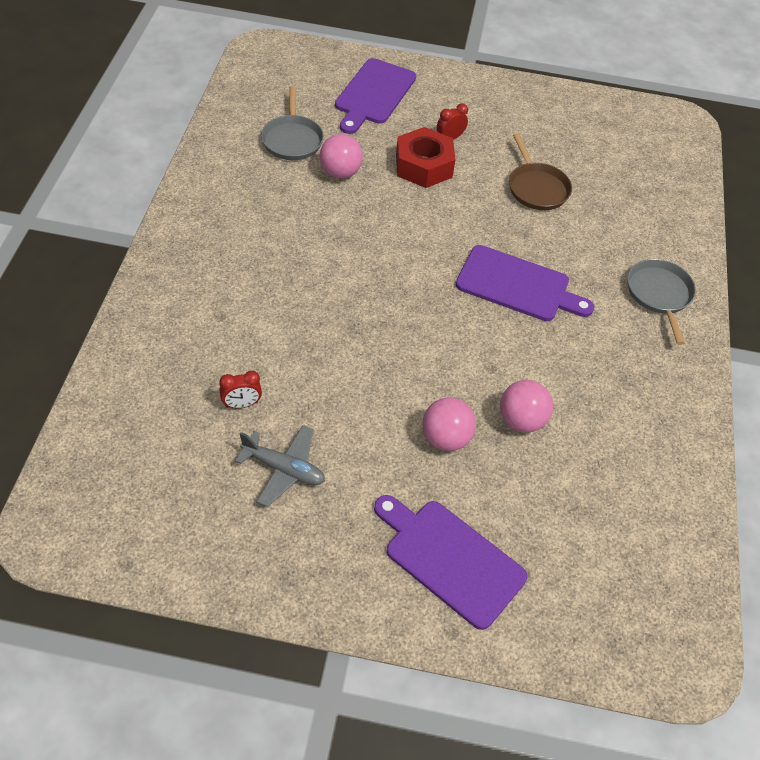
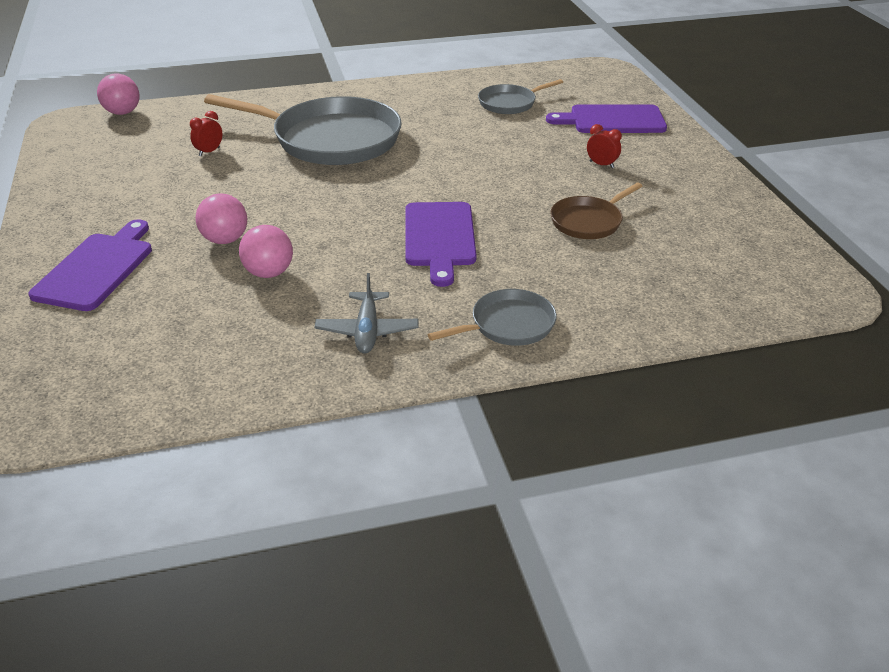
camera: 70 degrees right, 15 degrees down
(241, 404) = (209, 152): red clock -> red clock turned 75 degrees clockwise
(281, 294) = (331, 139): none -> grey pan
(284, 469) = (156, 181): grey plane -> grey plane (367, 331)
(340, 173) = (493, 129): pink ball -> pink ball (122, 113)
(423, 166) = (548, 161): red nut -> none

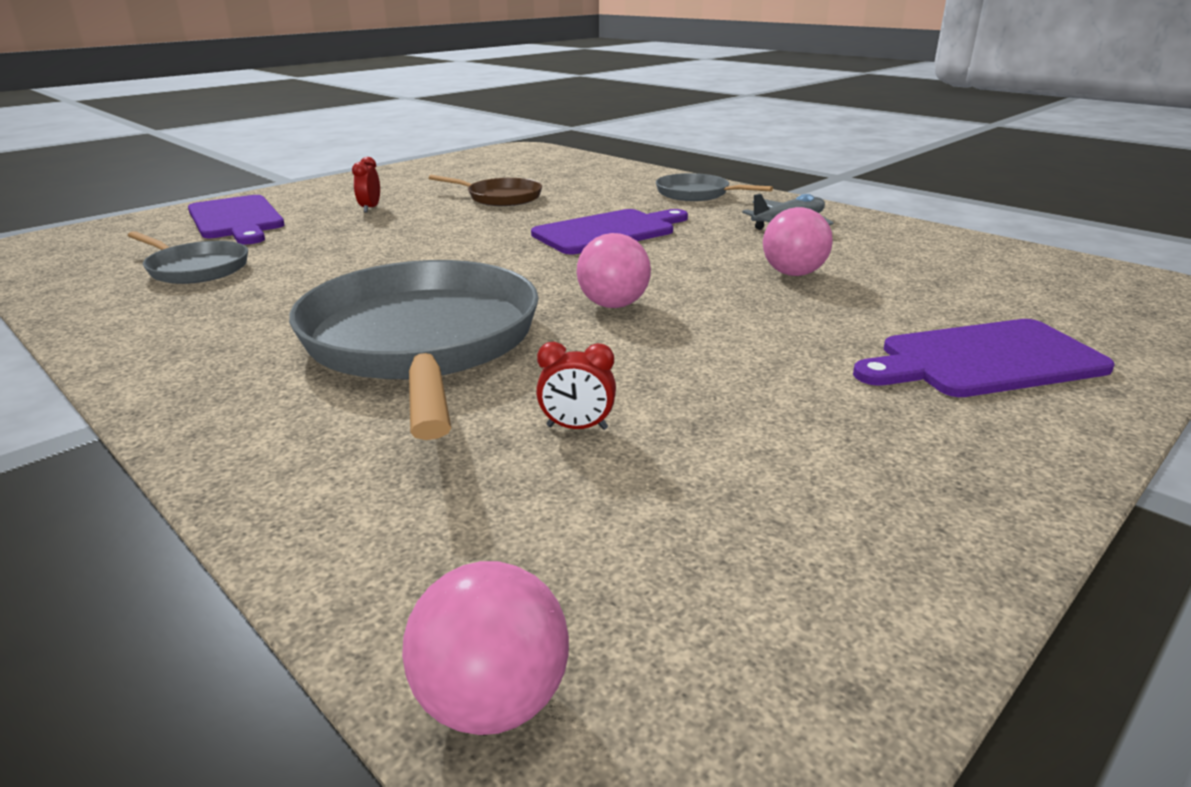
camera: 120 degrees left, 10 degrees down
(225, 240) = (784, 313): pink ball -> pink ball (613, 305)

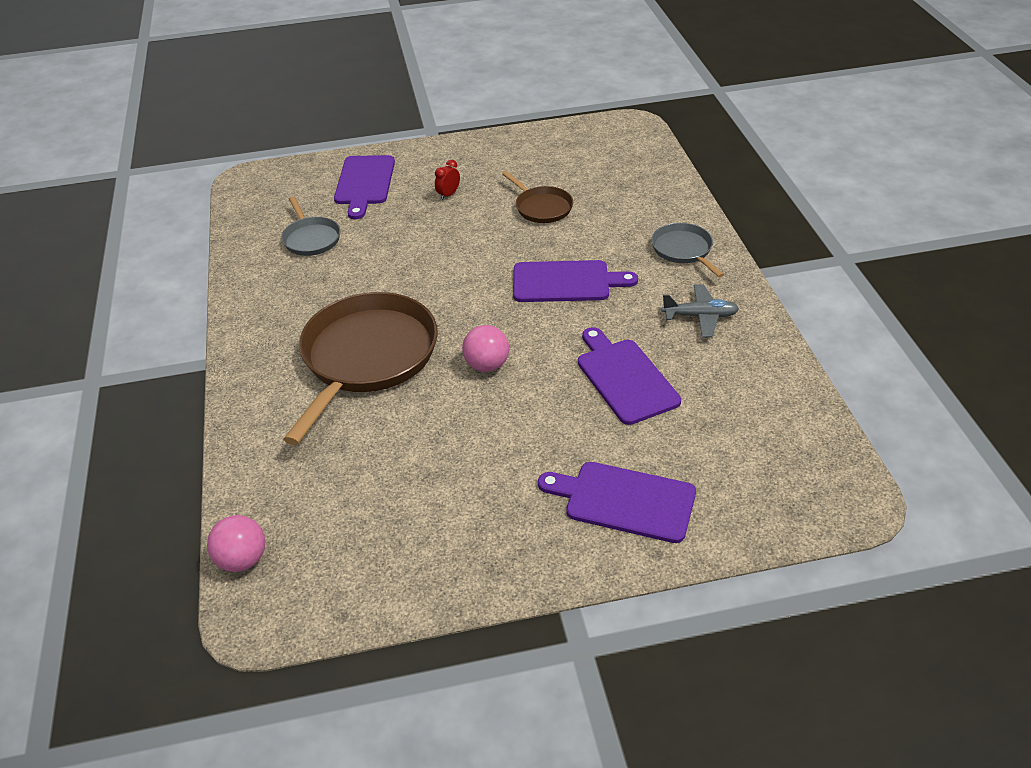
camera: 35 degrees right, 15 degrees up
(421, 341) = (367, 357): grey pan -> brown pan
(577, 427) = (378, 452): red clock -> none
(793, 274) = (624, 378): pink ball -> purple cutting board

